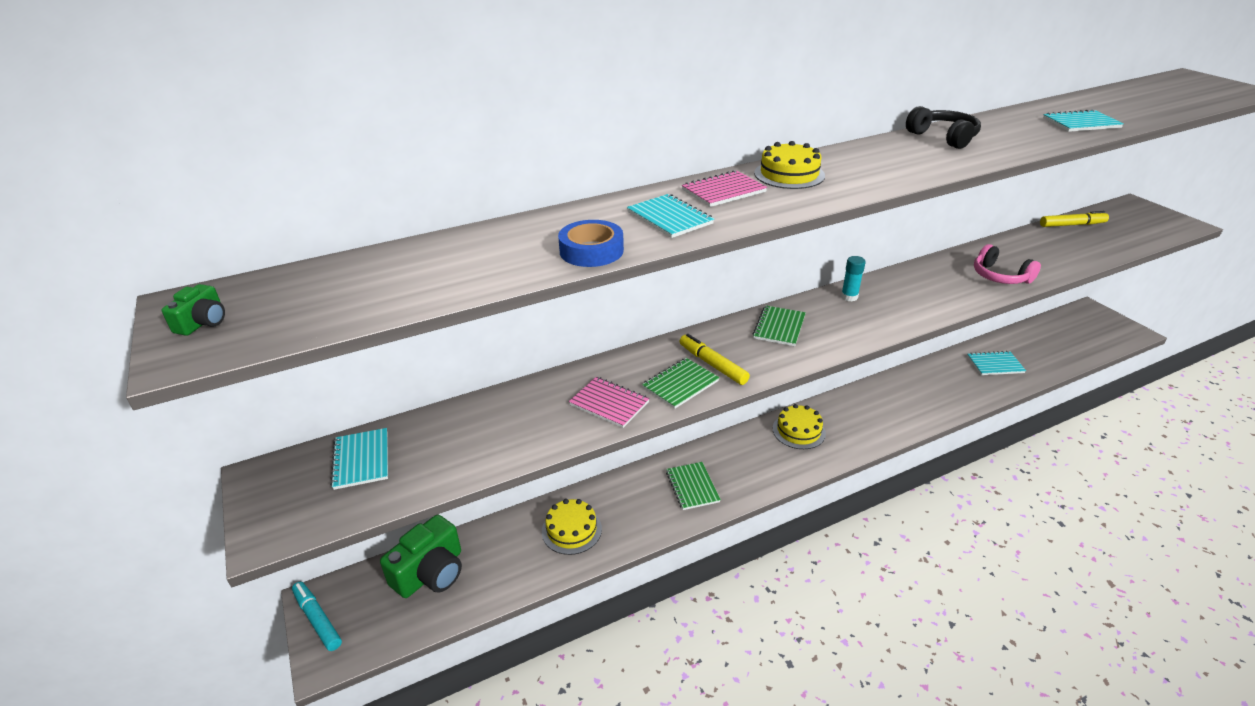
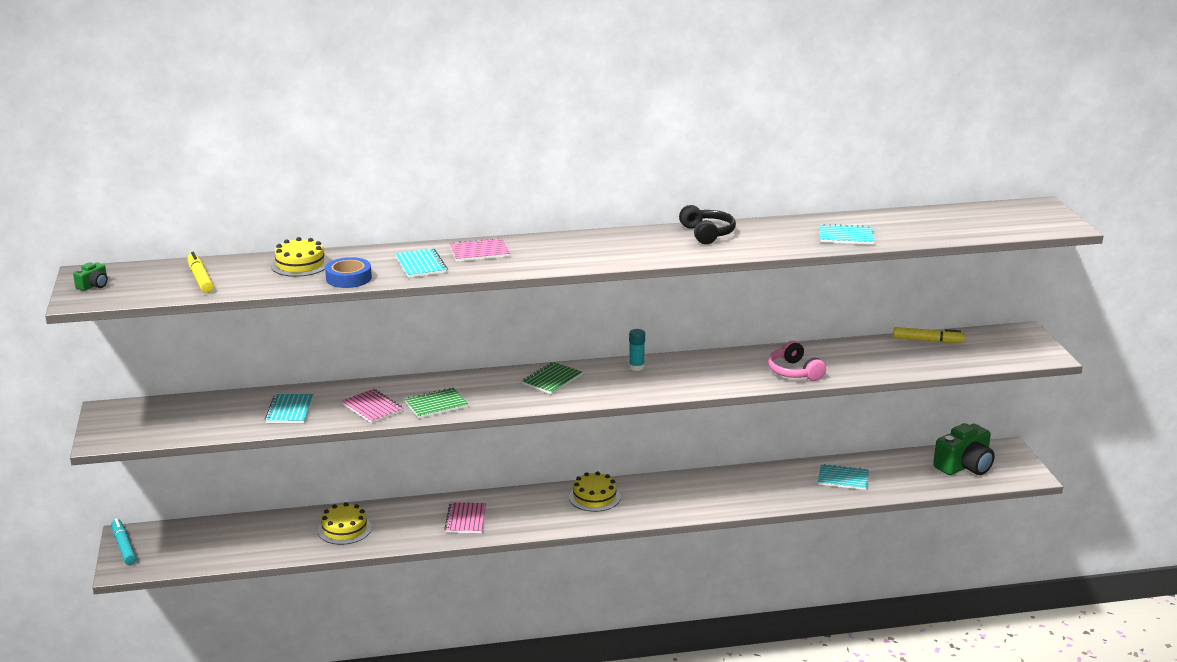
camera: 15 degrees right, 10 degrees down
(361, 460) = (177, 412): turquoise notebook -> turquoise notebook (289, 410)
(430, 573) = (219, 535): green camera -> green camera (964, 466)
(692, 487) = (465, 519): green notebook -> pink notebook
(712, 364) = (473, 396): yellow marker -> yellow marker (200, 279)
(789, 174) = (542, 246): yellow cake -> yellow cake (300, 264)

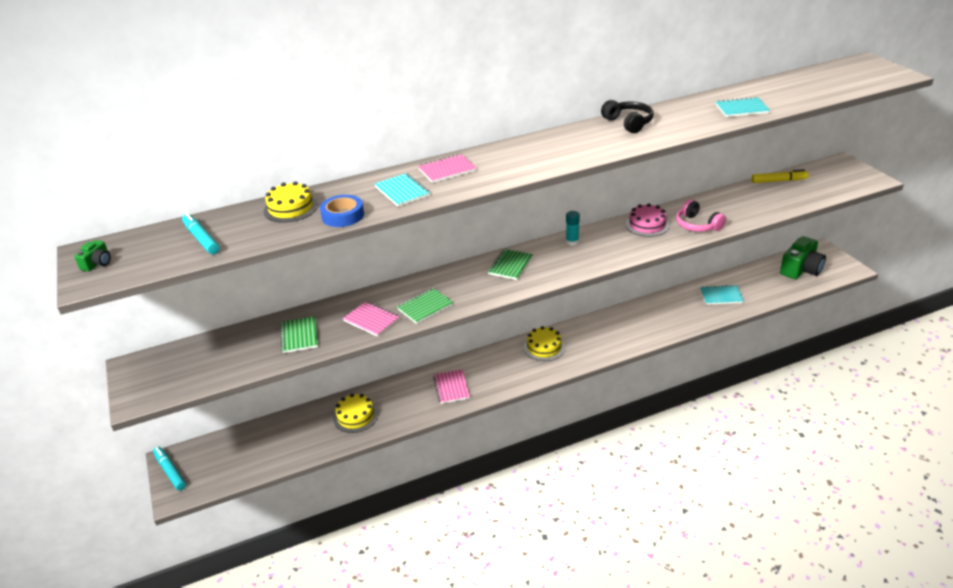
camera: 10 degrees left, 10 degrees up
(200, 279) = (201, 239): yellow marker -> turquoise marker
(289, 410) = (299, 336): turquoise notebook -> green notebook
(735, 363) = (647, 225): none -> pink cake

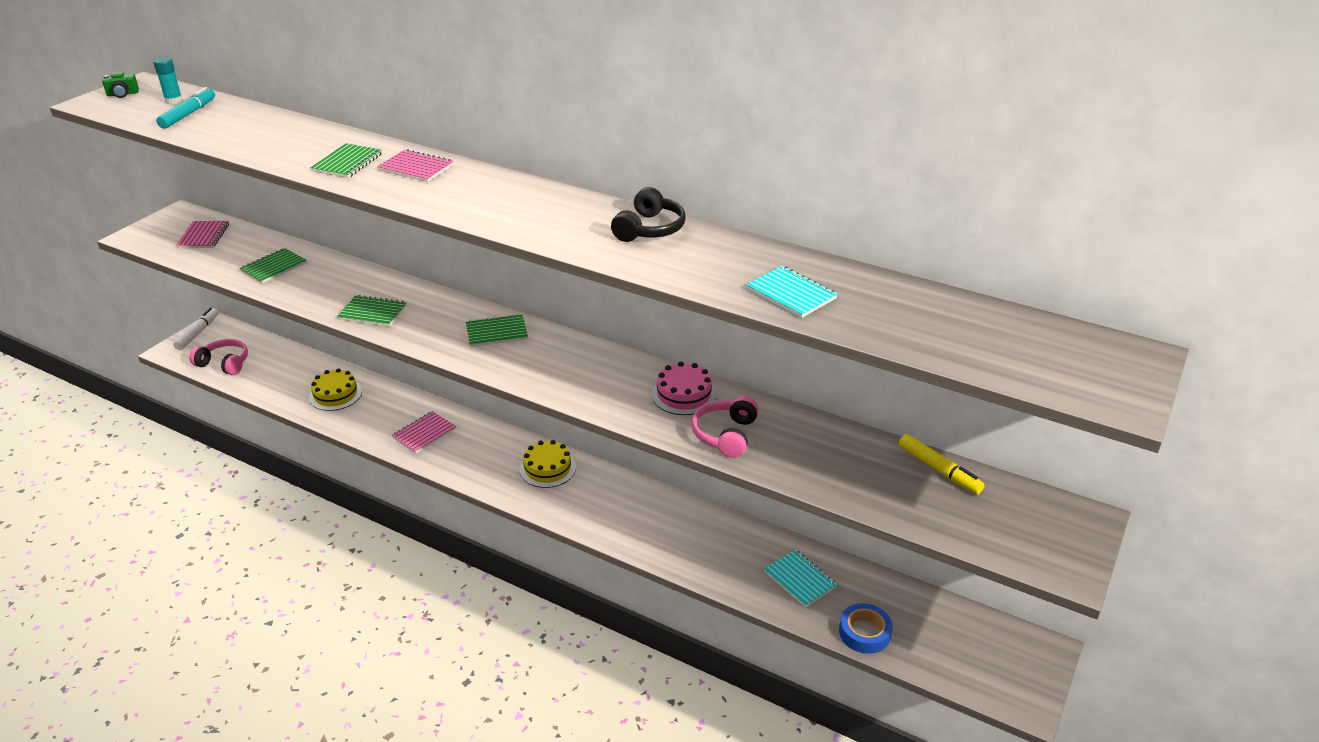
camera: 50 degrees right, 0 degrees up
(170, 471) = (198, 333): turquoise marker -> white marker
(238, 467) = (224, 364): none -> pink headphones
(290, 208) = (272, 127): yellow cake -> none
(343, 216) = (274, 154): blue tape -> blue tape (864, 633)
(371, 320) = (327, 293): pink notebook -> pink notebook (203, 236)
(402, 191) = (347, 163): turquoise notebook -> green notebook
(572, 242) = (587, 354): turquoise glue stick -> turquoise glue stick (173, 101)
(801, 269) = (959, 642): green camera -> none

